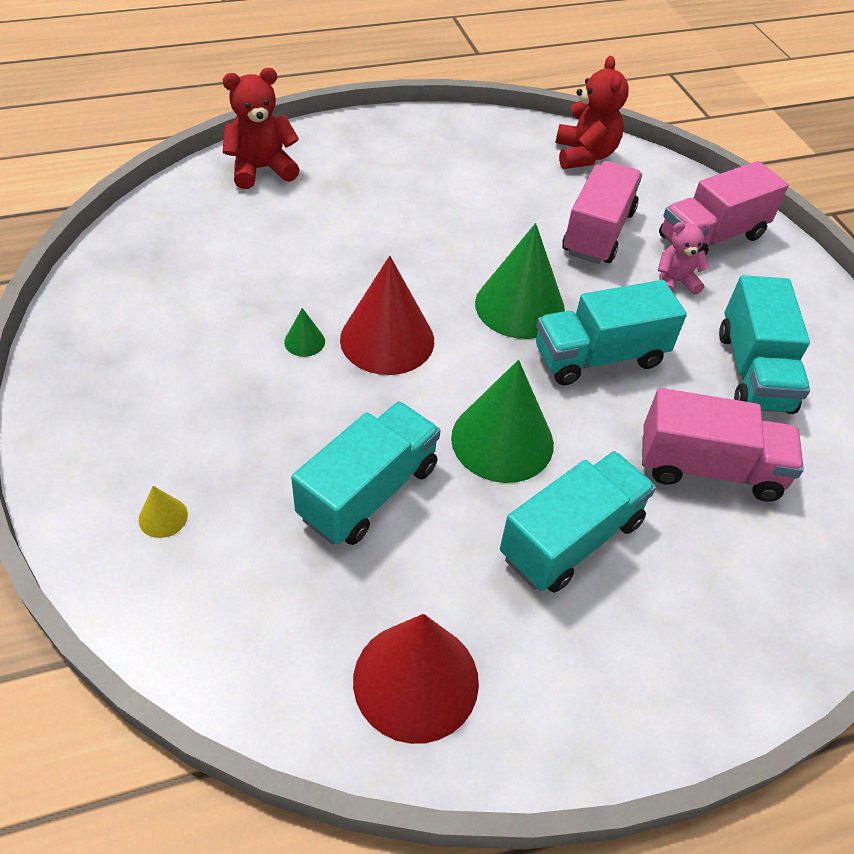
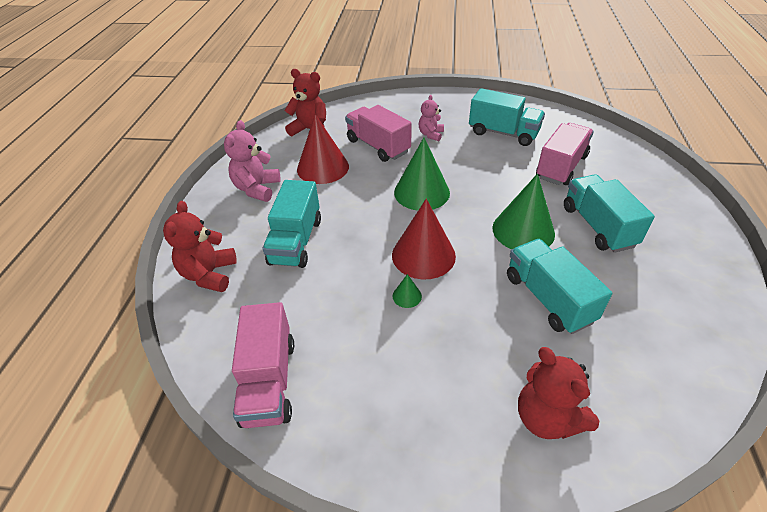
camera: 60 degrees left, 5 degrees down
(163, 517) = (547, 418): yellow cone -> red teddy bear
(416, 680) = (687, 315): red cone -> red cone (323, 168)
(425, 152) = (257, 189): none -> pink teddy bear
(599, 357) = (474, 176): turquoise truck -> turquoise truck (296, 241)
(711, 237) = (404, 113): pink truck -> pink truck (269, 381)

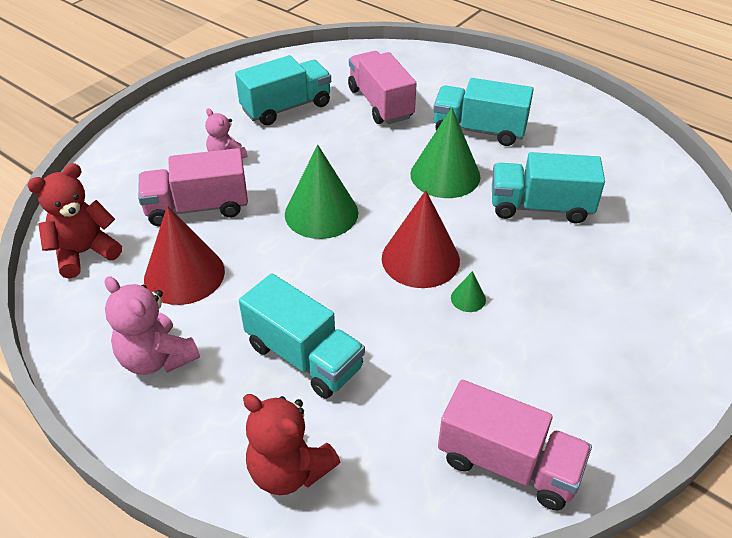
camera: 60 degrees left, 0 degrees up
(547, 418) = (660, 277): red teddy bear -> none

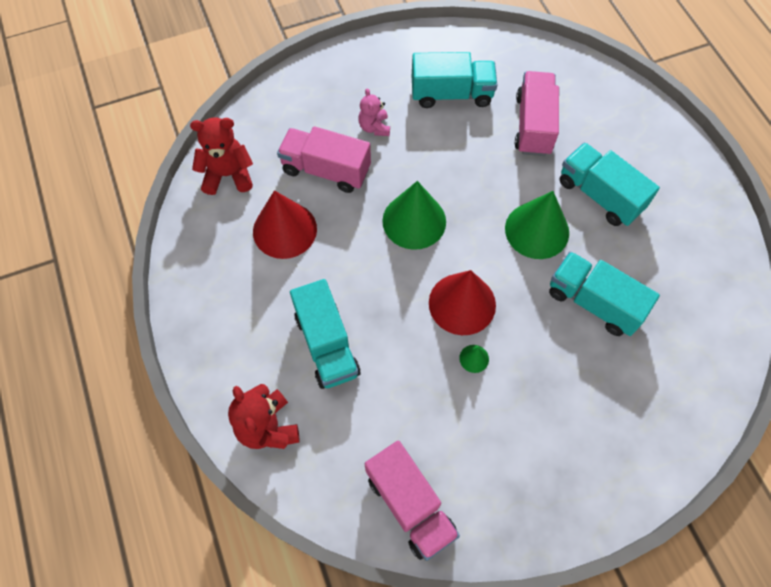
camera: 30 degrees right, 20 degrees up
(157, 358) = (231, 293): pink teddy bear -> none

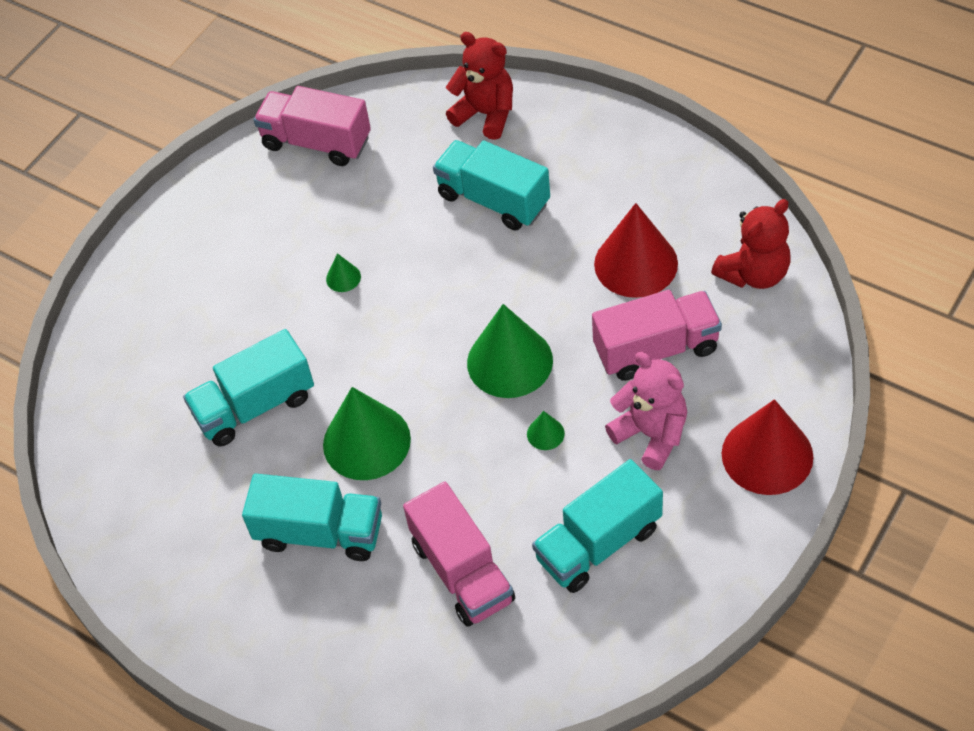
camera: 150 degrees right, 10 degrees down
(374, 127) = (651, 434): pink teddy bear -> pink teddy bear, size x1.57
(430, 165) = (545, 433): none -> green cone
(462, 303) = (392, 316): red cone -> red cone (767, 455)
(593, 302) = (255, 406): turquoise truck -> turquoise truck turned 150 degrees clockwise

